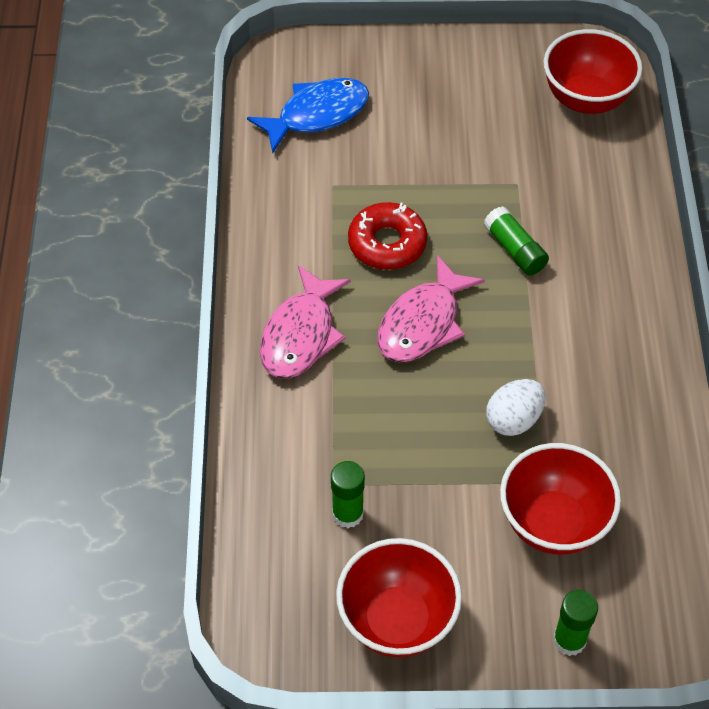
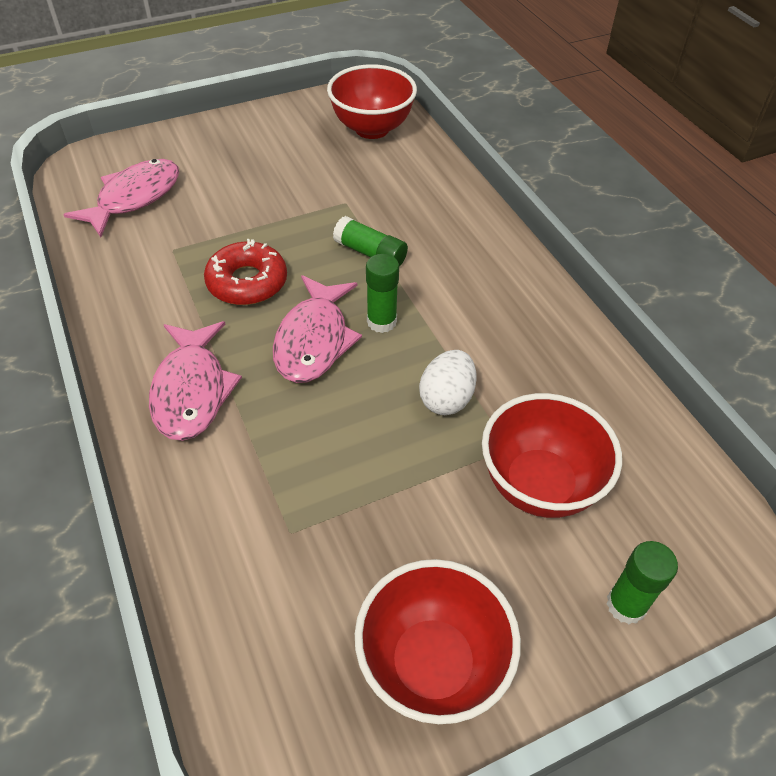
camera: 25 degrees left, 5 degrees down
(317, 114) = (134, 198): blue fish -> pink fish
(347, 514) = (320, 560): green glue stick -> green glue stick (381, 322)

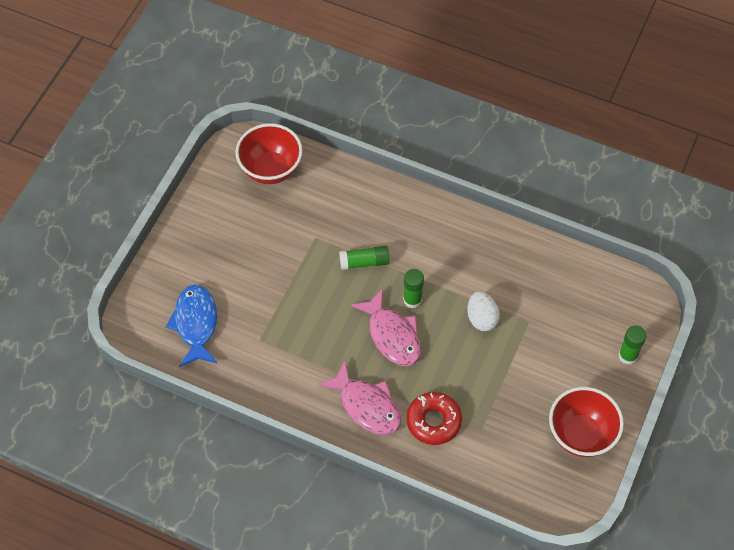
camera: 40 degrees left, 10 degrees up
(134, 198) = (196, 324): pink fish -> blue fish
(247, 282) = (323, 328): red donut -> red donut (433, 421)
(539, 485) = (556, 330): red bowl -> none

